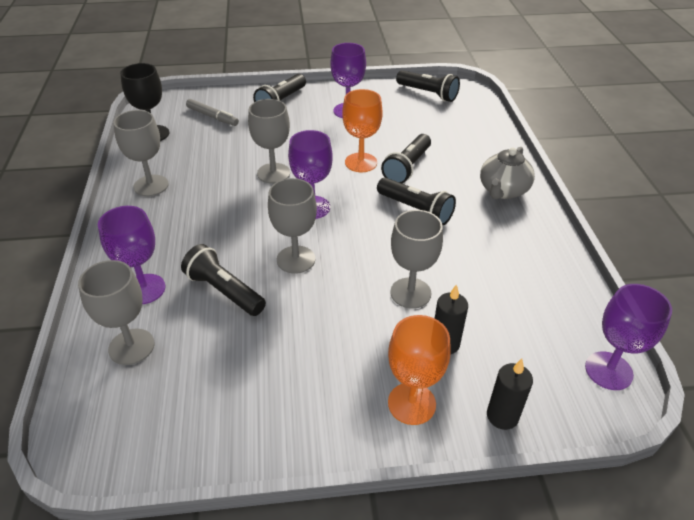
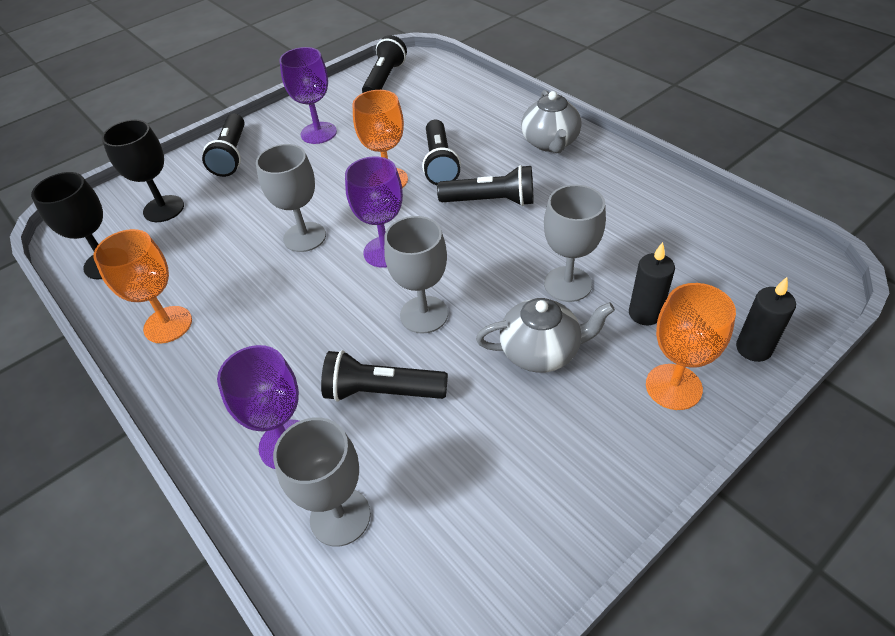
camera: 30 degrees left, 5 degrees up
(151, 185) = (168, 324): grey goblet -> orange goblet
(212, 116) = (163, 209): grey marker -> black goblet
(345, 326) = (541, 351): none -> grey teapot
(428, 94) = (385, 79): black flashlight -> black flashlight turned 75 degrees counterclockwise
(608, 371) = (789, 258): purple goblet -> none

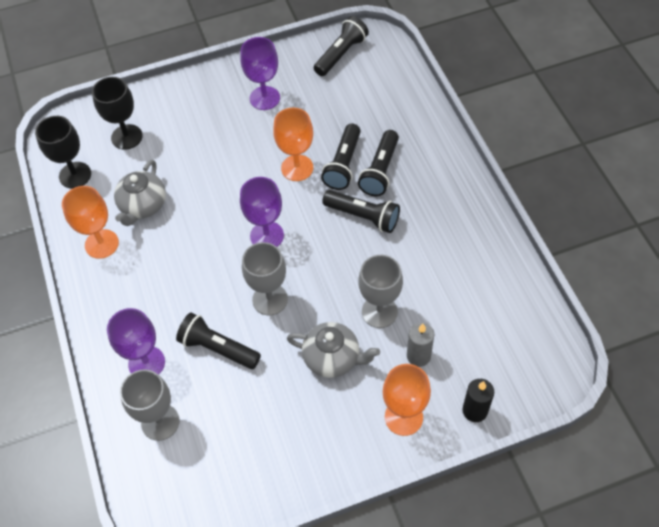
camera: 20 degrees right, 10 degrees up
(231, 155) = (191, 99): black flashlight -> black flashlight (380, 171)
(304, 237) = (216, 201): grey goblet -> none
(550, 143) = (439, 174): grey teapot -> grey teapot (143, 206)
(645, 313) = (418, 356): black candle -> grey candle

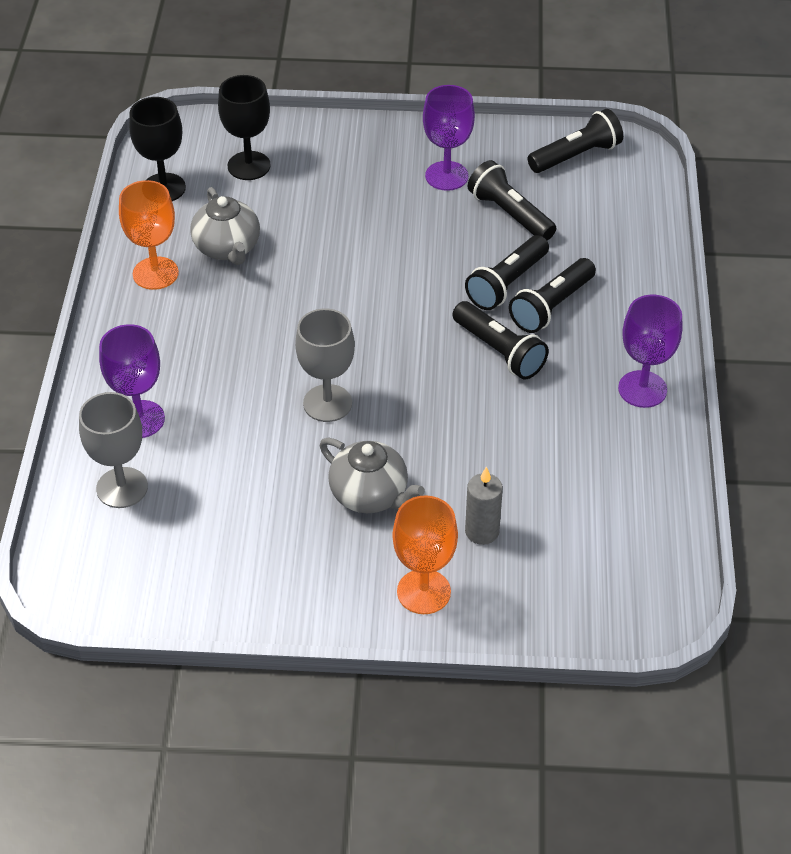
camera: 20 degrees right, 10 degrees down
(143, 206) = (227, 248): grey teapot -> grey teapot turned 60 degrees counterclockwise
(218, 348) = (234, 434): black flashlight -> black flashlight (510, 214)
(267, 235) = (363, 331): purple goblet -> purple goblet (642, 389)
(297, 168) = (444, 268): orange goblet -> none
(379, 312) = (459, 465): grey goblet -> none
(475, 410) = (520, 618): black candle -> none

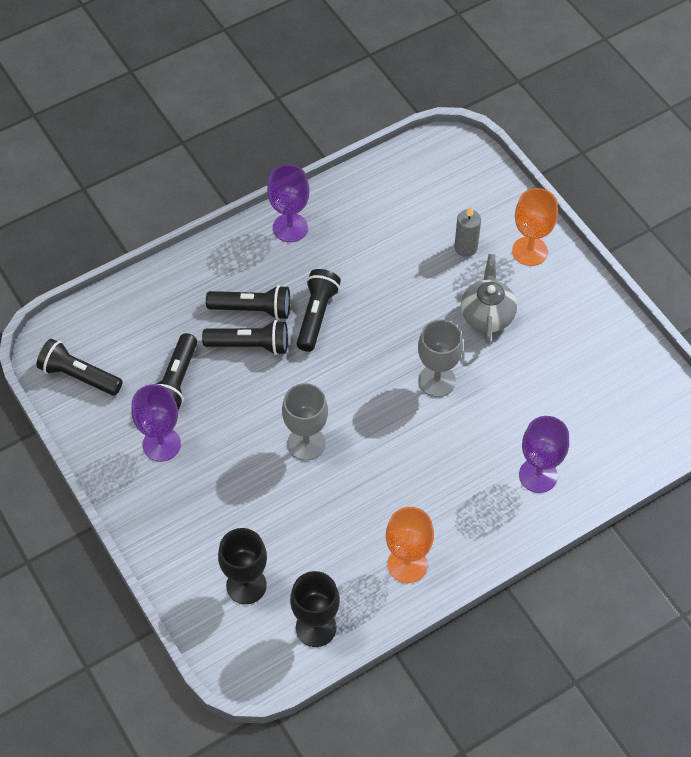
camera: 125 degrees left, 10 degrees up
(122, 488) = (595, 445): grey goblet -> grey goblet (306, 443)
(227, 248) = (346, 535): grey teapot -> none

